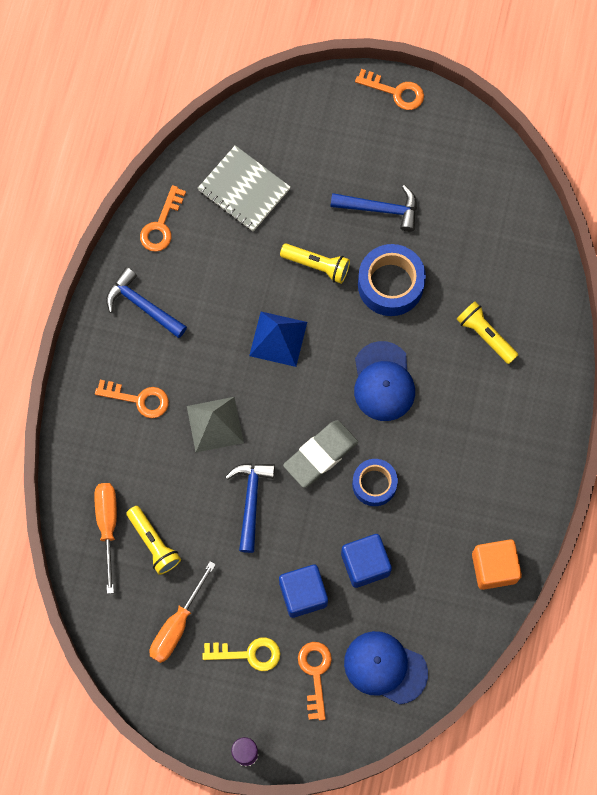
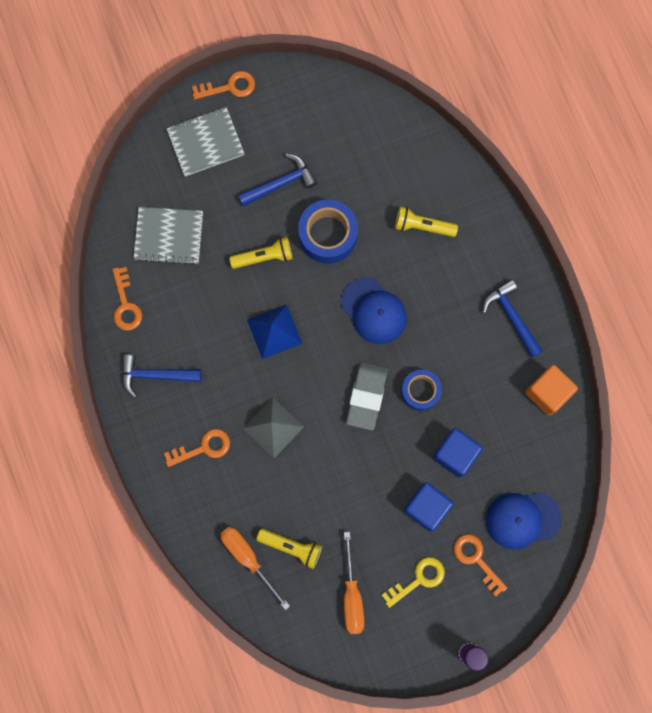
camera: 35 degrees left, 5 degrees up
(251, 500) = (340, 465): blue hammer -> blue hammer (511, 316)
(338, 127) = (205, 142): none -> grey notebook

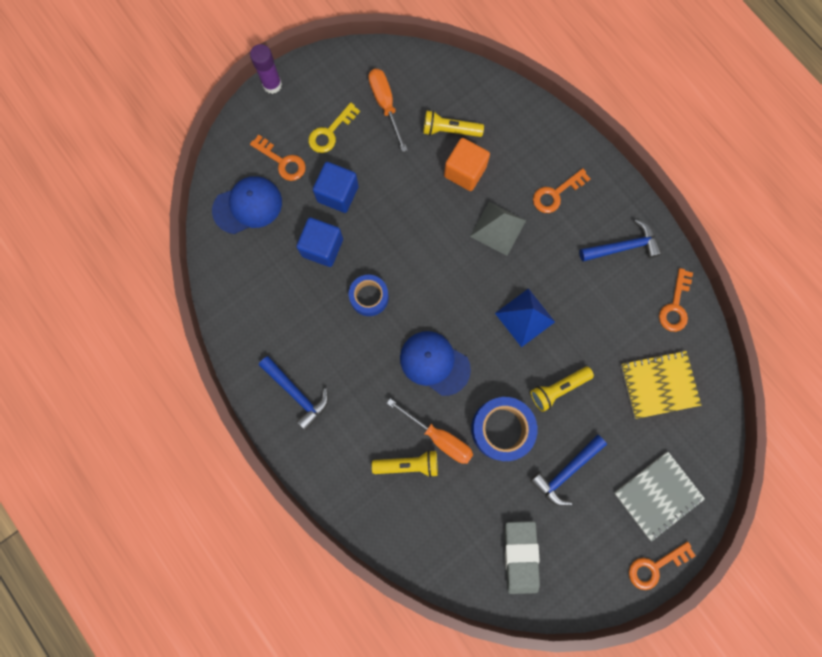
camera: 165 degrees right, 0 degrees up
(126, 304) = (675, 305): orange key -> orange key turned 135 degrees counterclockwise
(169, 236) = (659, 384): grey notebook -> yellow notebook
(248, 558) = (485, 112): orange screwdriver -> orange screwdriver (439, 437)
(366, 396) = (419, 279): grey eraser -> grey eraser (520, 556)
(547, 392) = (246, 327): orange cube -> orange cube (465, 172)

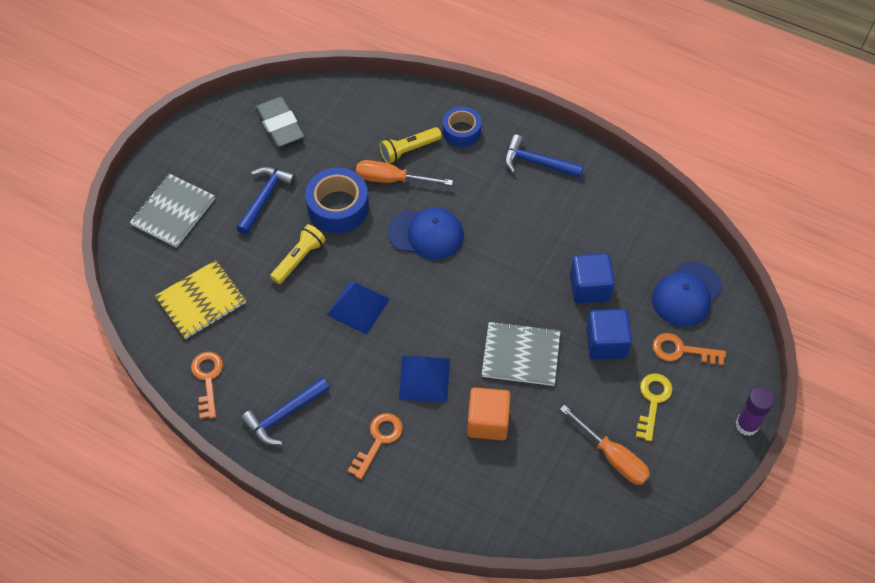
camera: 155 degrees right, 20 degrees down
(369, 297) = (518, 263): blue tape -> blue tape (461, 131)
(411, 214) = (521, 355): none -> grey notebook
(449, 130) = (527, 459): yellow flashlight -> none
(498, 228) = (424, 379): grey pyramid -> blue pyramid
(655, 566) = (159, 160): orange key -> none

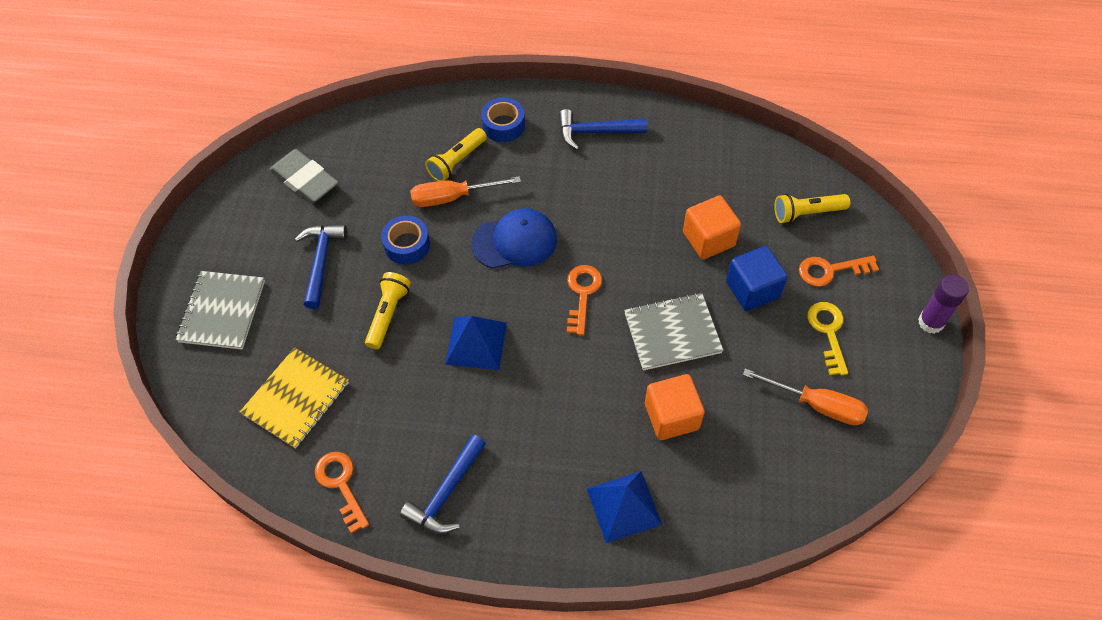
camera: 20 degrees left, 0 degrees up
(338, 207) = (407, 245): blue tape -> blue tape, size x0.65
(378, 441) = (564, 481): orange key -> orange key (582, 294)
(424, 379) = (583, 395): blue pyramid -> blue pyramid (624, 506)
(589, 287) = (708, 239): blue cube -> orange cube
(686, 294) = (807, 213): blue cap -> yellow flashlight

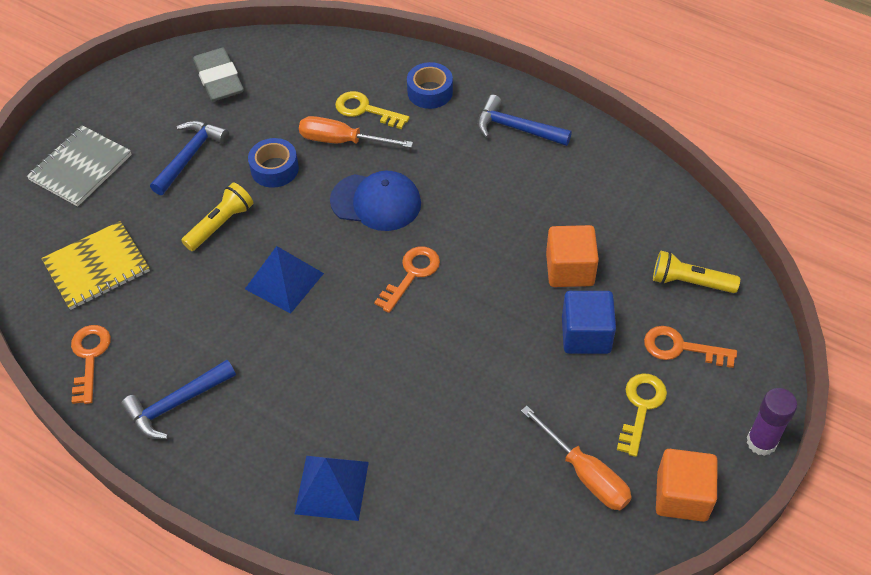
camera: 25 degrees right, 5 degrees down
(457, 162) = (365, 110): yellow flashlight -> yellow key
(671, 416) = (429, 423): orange cube -> orange cube (682, 496)
(672, 333) = (478, 345): grey notebook -> none

